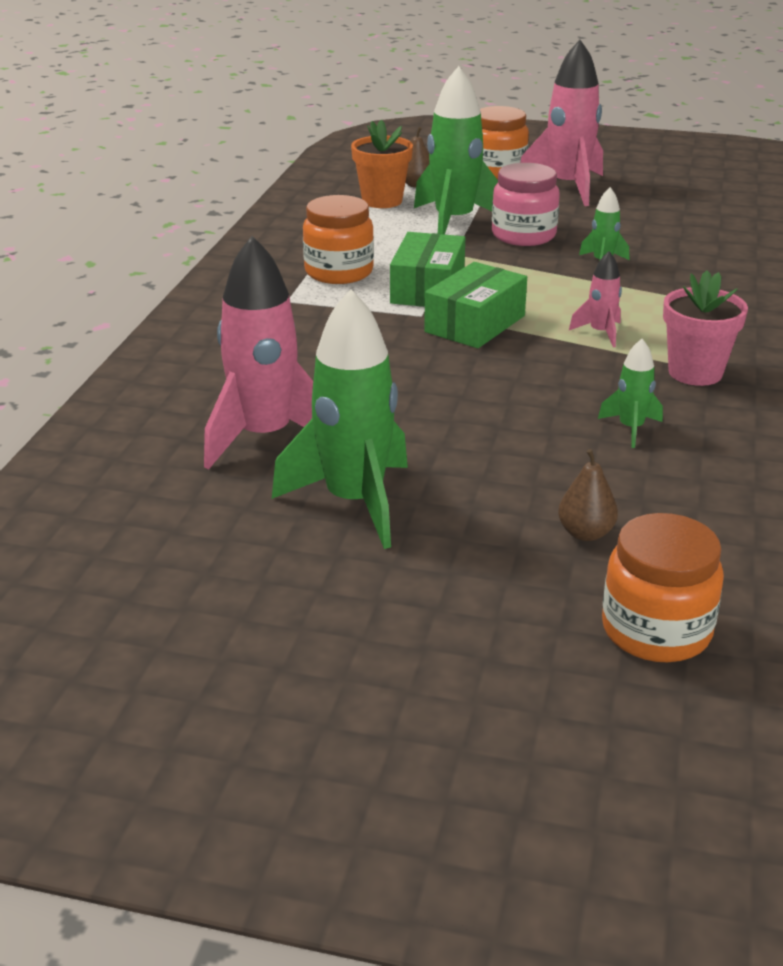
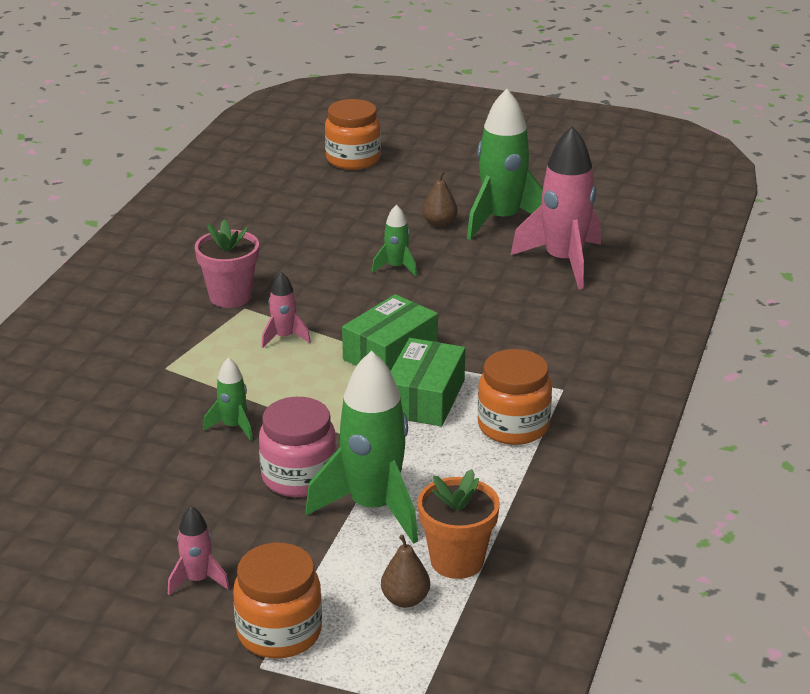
camera: 175 degrees left, 0 degrees up
(568, 187) = (198, 580): pink rocket -> pink rocket, size x0.48
(585, 533) = (368, 199): brown pear -> brown pear (439, 223)
(631, 429) = (306, 256): green rocket -> green rocket (396, 267)

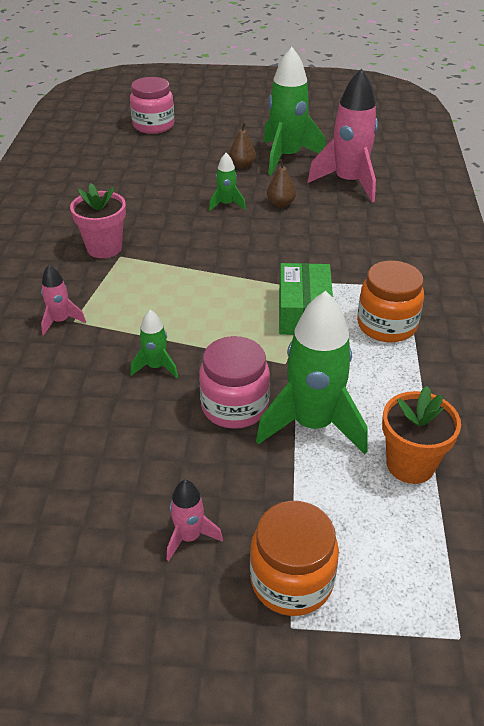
camera: 15 degrees left, 10 degrees up
(284, 337) = (164, 277): pink rocket -> pink rocket (61, 321)
(353, 159) = (153, 125): orange jar -> pink jar
(390, 353) = (256, 276): green box -> none
(405, 599) = (387, 516): brown pear -> brown pear (280, 204)

